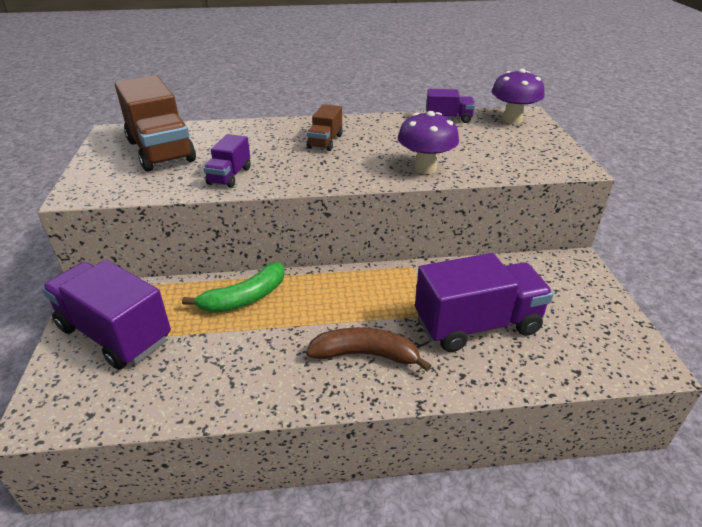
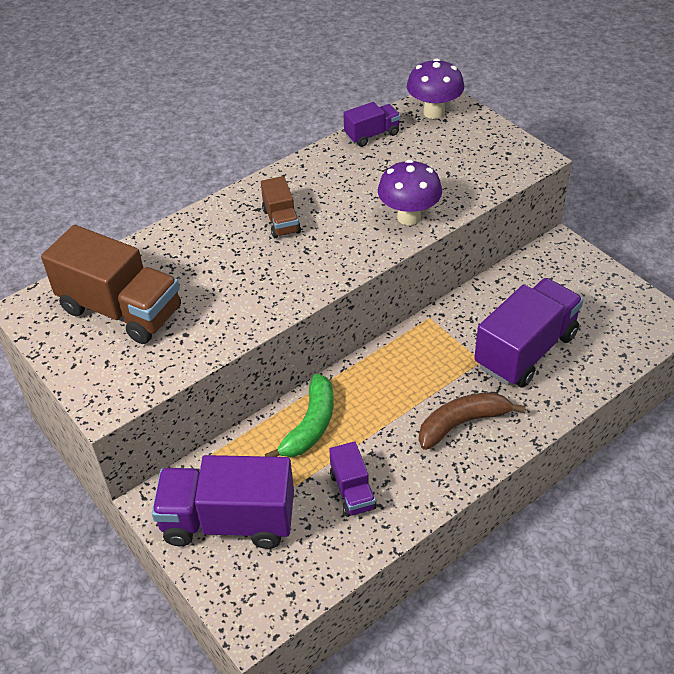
camera: 30 degrees left, 10 degrees up
(229, 176) = (235, 310): purple truck -> purple truck (352, 491)

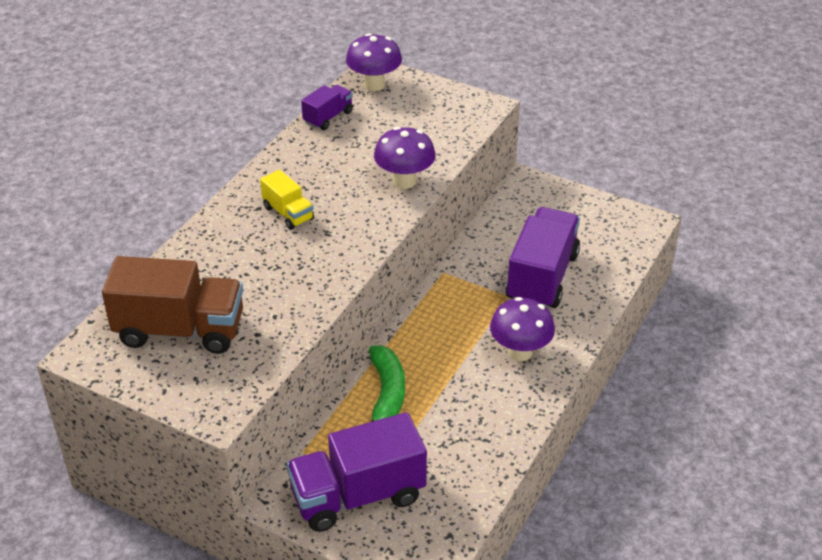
camera: 25 degrees left, 5 degrees down
(281, 221) = (288, 213): brown truck -> yellow truck
(352, 491) = (455, 436): purple truck -> none
(462, 423) = (520, 352): brown banana -> purple mushroom

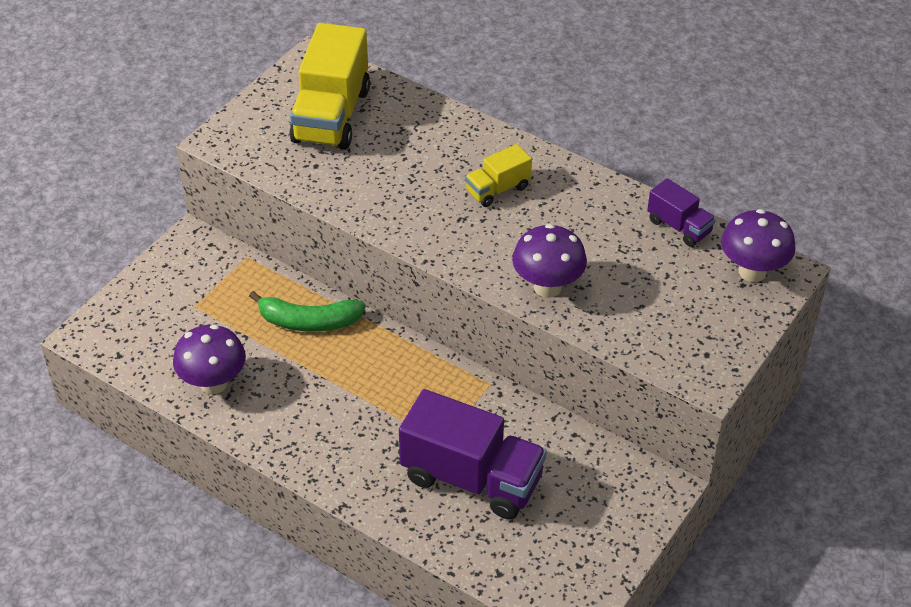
camera: 95 degrees right, 5 degrees up
(180, 330) = (331, 115): brown truck -> yellow truck
(358, 495) = (184, 293): purple truck -> none
(520, 352) = (348, 440): purple mushroom -> purple mushroom (213, 383)

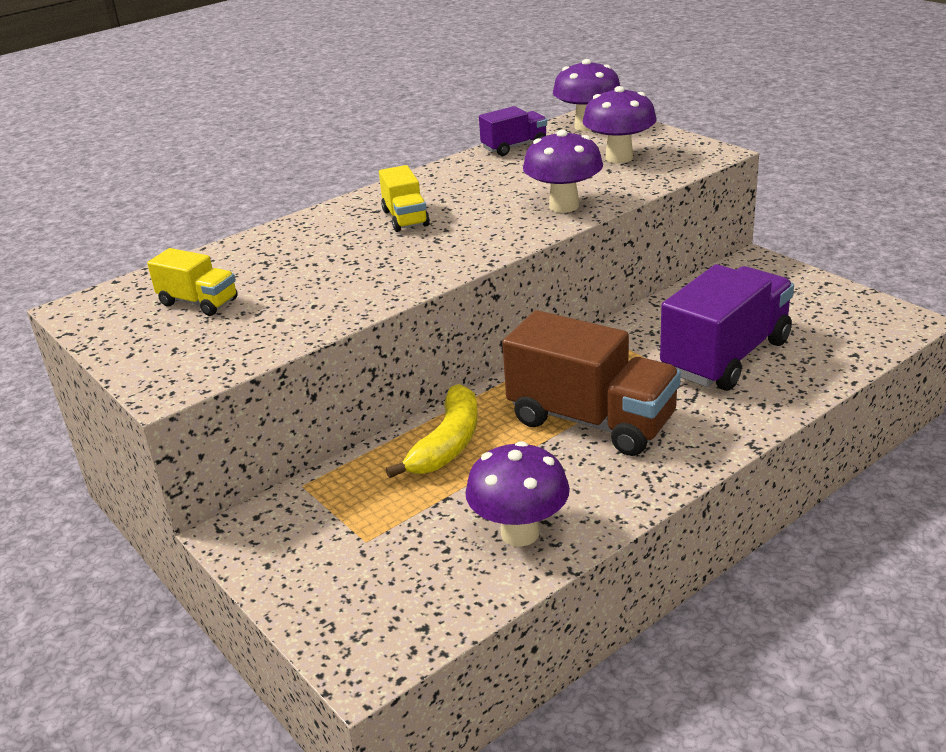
camera: 70 degrees left, 15 degrees down
(308, 321) = (447, 444): green banana -> yellow banana
(331, 115) = (199, 302): yellow truck -> yellow truck, size x0.51
(355, 401) = (591, 421): none -> brown truck
(673, 309) = (619, 158): none -> purple mushroom

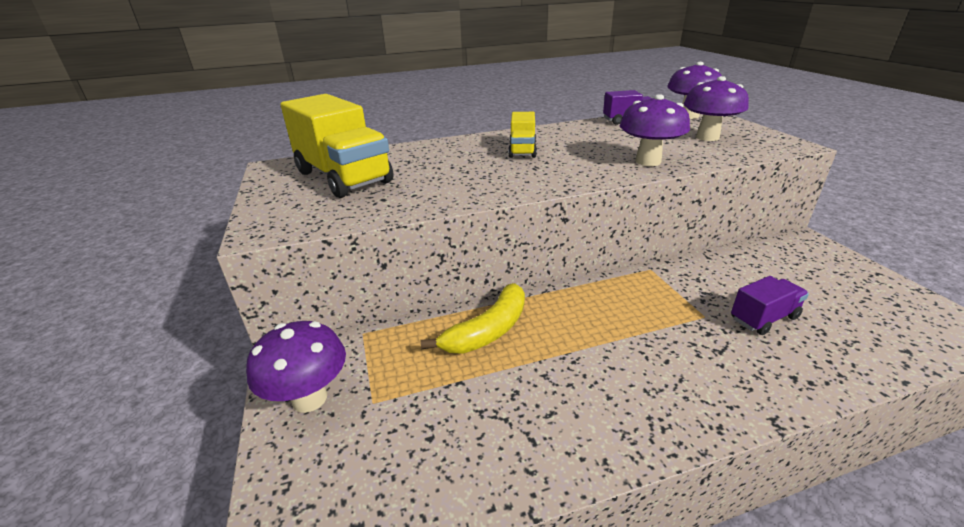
camera: 20 degrees right, 0 degrees up
(199, 302) = (343, 177): yellow truck -> yellow truck, size x1.97
(520, 533) = (502, 444): purple mushroom -> purple mushroom (309, 398)
(591, 421) = (617, 345): brown truck -> none
(726, 357) = (763, 318): purple truck -> purple truck, size x0.51

